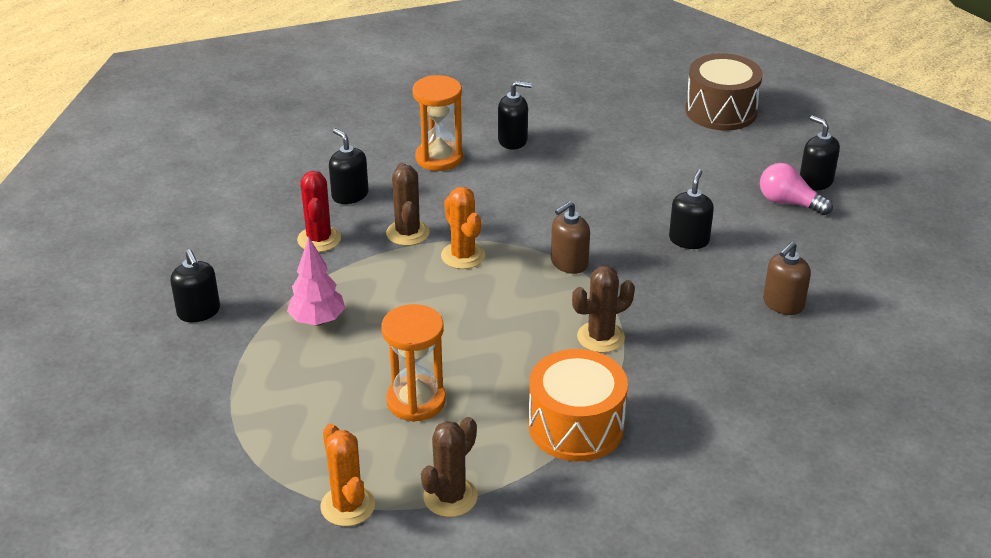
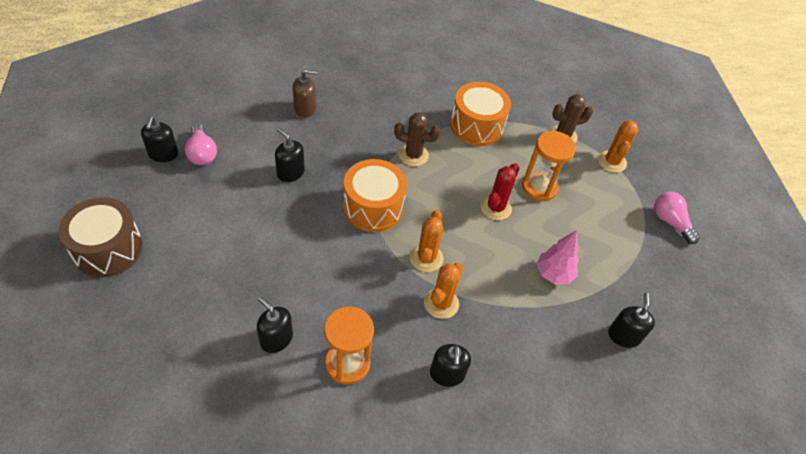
camera: 145 degrees left, 15 degrees up
(207, 470) = (670, 222): none -> pink light bulb
(319, 239) = (503, 343): red cactus -> red cactus (495, 208)
(407, 233) = (441, 303): brown cactus -> orange cactus
(569, 263) = (373, 207): brown soap dispenser -> orange drum
(689, 240) = (290, 172): black soap dispenser -> black soap dispenser turned 75 degrees clockwise

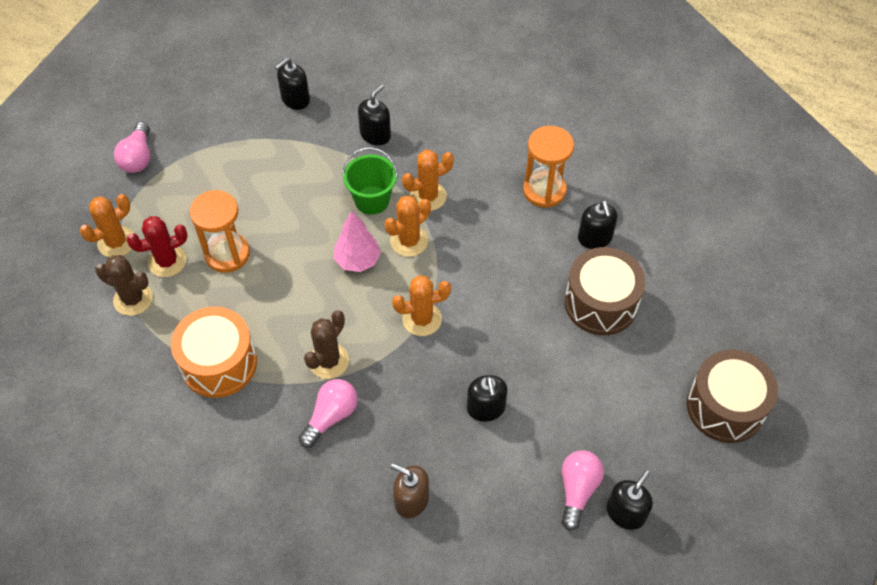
camera: 140 degrees left, 5 degrees up
(243, 283) = (601, 303): none -> brown drum
(373, 207) = (422, 319): orange drum -> orange cactus
(385, 128) = (331, 416): none -> pink light bulb
(413, 155) = (328, 361): brown cactus -> brown cactus turned 75 degrees clockwise
(447, 374) = (467, 144): black soap dispenser -> black soap dispenser (375, 135)
(481, 277) = (372, 200): none -> green bucket
(495, 208) = (295, 255): red cactus -> red cactus (167, 261)
(553, 274) = (302, 170): pink tree -> pink tree (357, 260)

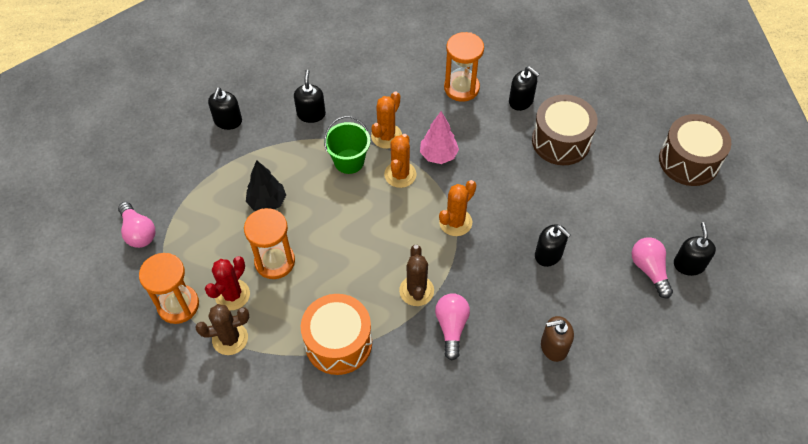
camera: 35 degrees left, 0 degrees up
(116, 242) = (178, 305): orange cactus -> orange hourglass
(266, 195) = (267, 202): none -> black tree
(357, 260) = (375, 209): pink tree -> pink tree (438, 155)

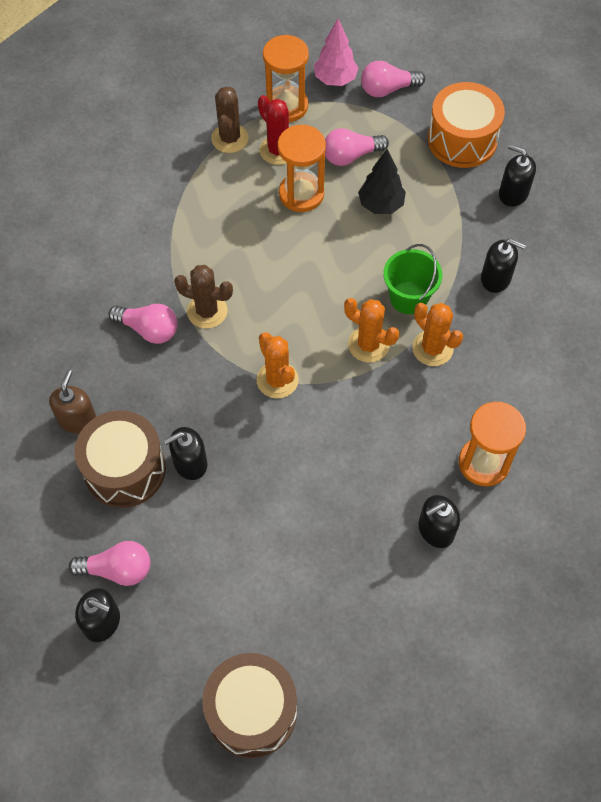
camera: 110 degrees right, 5 degrees up
(222, 238) = (351, 156): none -> pink light bulb
(338, 343) = (181, 224): orange drum -> orange drum (462, 140)
(438, 155) = (381, 396): pink tree -> pink tree (335, 79)
(561, 141) = (349, 552): brown drum -> brown drum (125, 469)

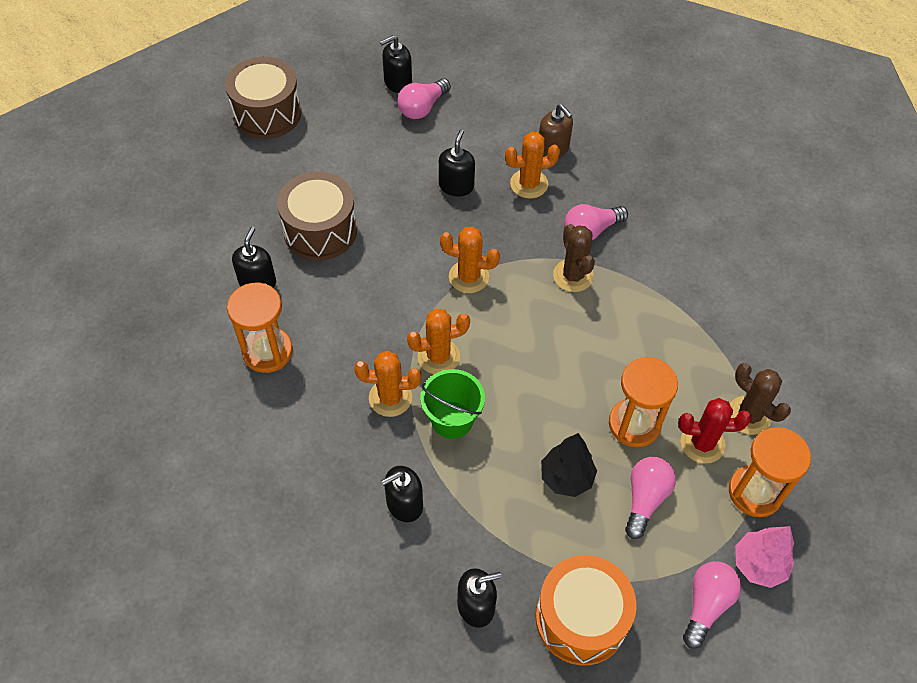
camera: 130 degrees right, 5 degrees down
(125, 469) = (488, 151): brown drum -> brown drum (320, 230)
(137, 409) = (529, 184): none -> orange cactus
(207, 311) = (573, 276): brown cactus -> brown cactus turned 75 degrees counterclockwise

